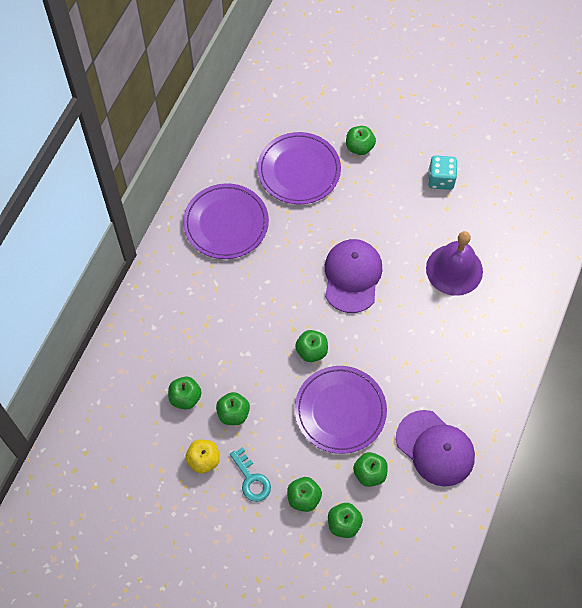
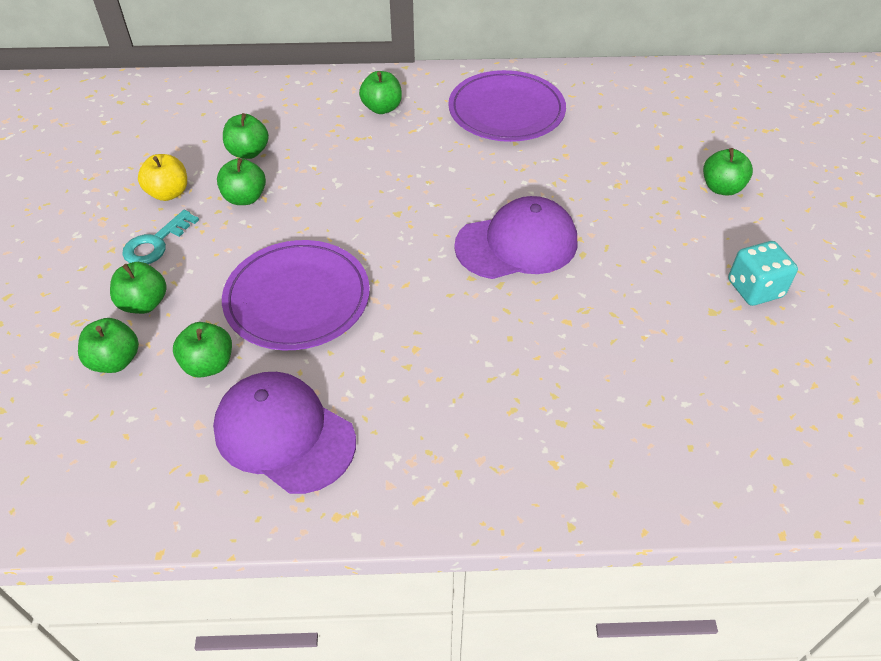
camera: 65 degrees right, 15 degrees down
(299, 170) = (633, 145): purple plate -> none
(311, 351) = (375, 240): green apple -> green apple (382, 108)
(435, 448) = (284, 434): purple cap -> purple cap turned 105 degrees clockwise
(454, 269) = (615, 356): purple bell -> none

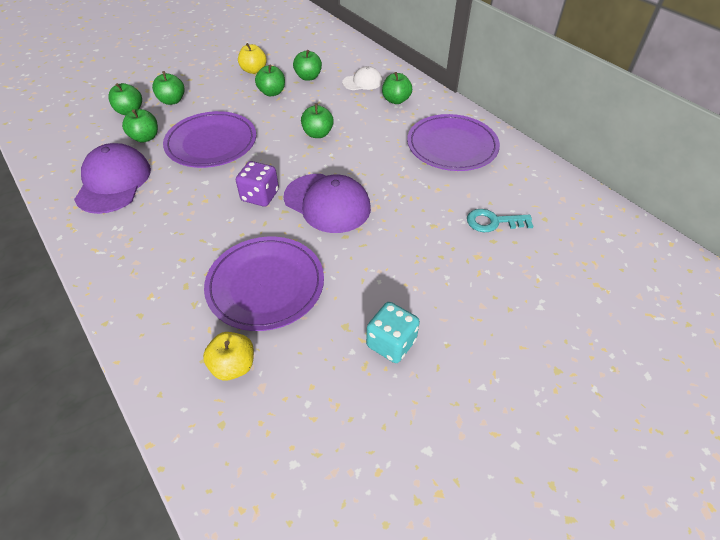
camera: 55 degrees right, 0 degrees up
(156, 243) = (215, 84): turquoise key -> turquoise key (493, 222)
(315, 115) = (362, 82): none -> white cap
(453, 294) = (260, 196): none -> purple dice
(612, 349) = (265, 285): none -> purple plate
(714, 422) = (233, 366): none -> yellow apple
(721, 188) = (490, 282): green apple -> green apple (318, 134)

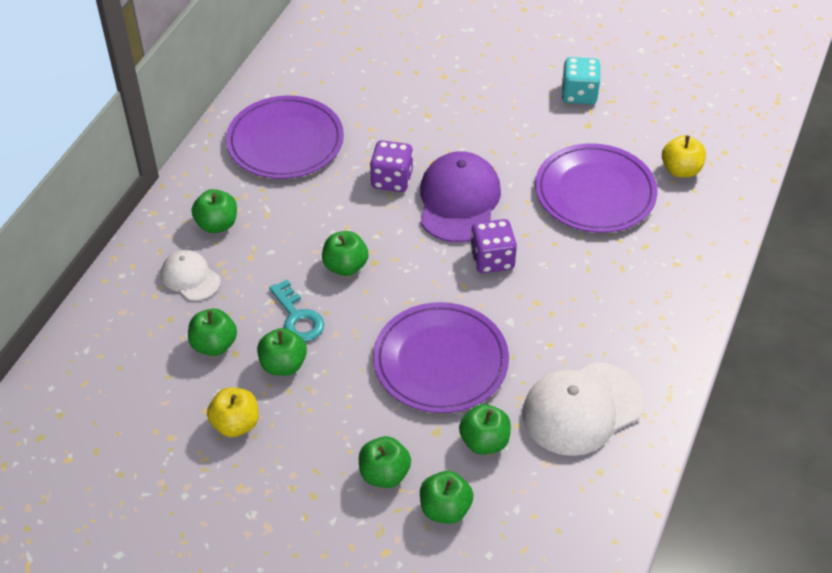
camera: 120 degrees left, 0 degrees up
(113, 182) = (582, 409): purple cap -> white cap
(376, 179) = (392, 180): none -> purple dice
(493, 222) = (390, 78): turquoise key -> turquoise key (298, 317)

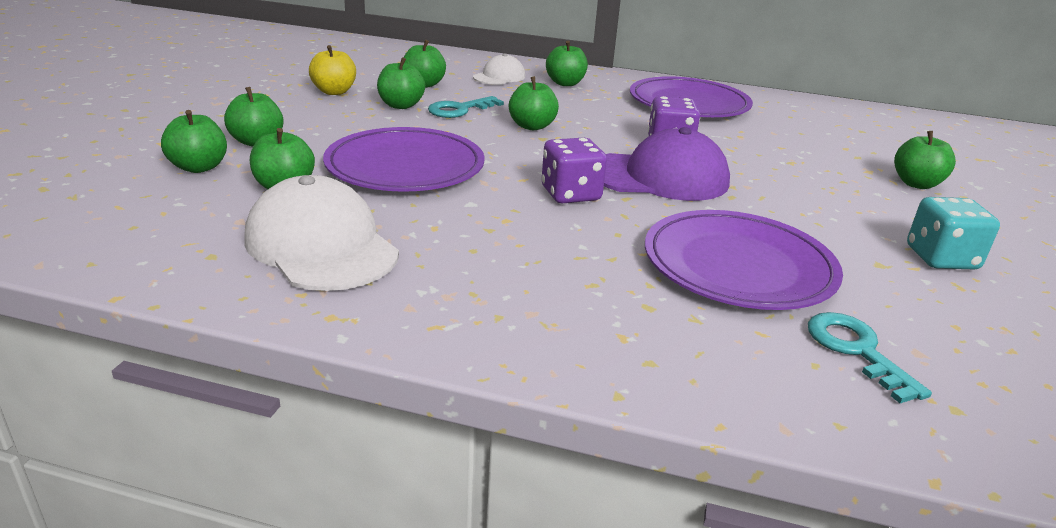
camera: 80 degrees right, 20 degrees down
(468, 60) = (916, 184): none -> green apple
(681, 170) = (856, 350): yellow apple -> turquoise key

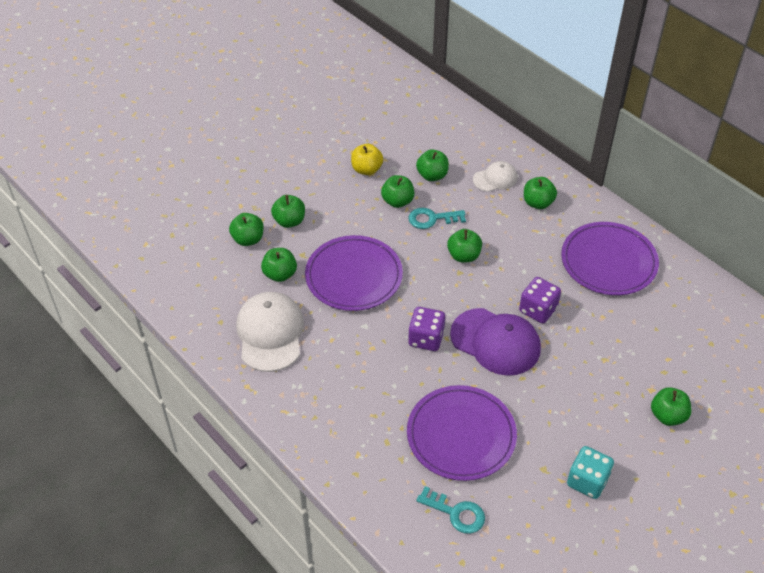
camera: 35 degrees right, 20 degrees up
(856, 350) = (456, 513): turquoise key -> turquoise key turned 105 degrees clockwise

